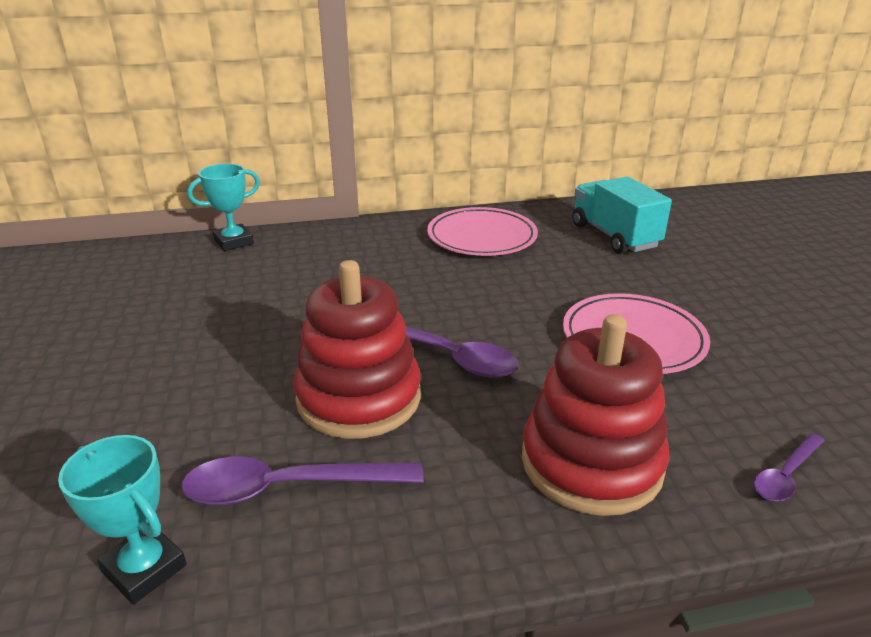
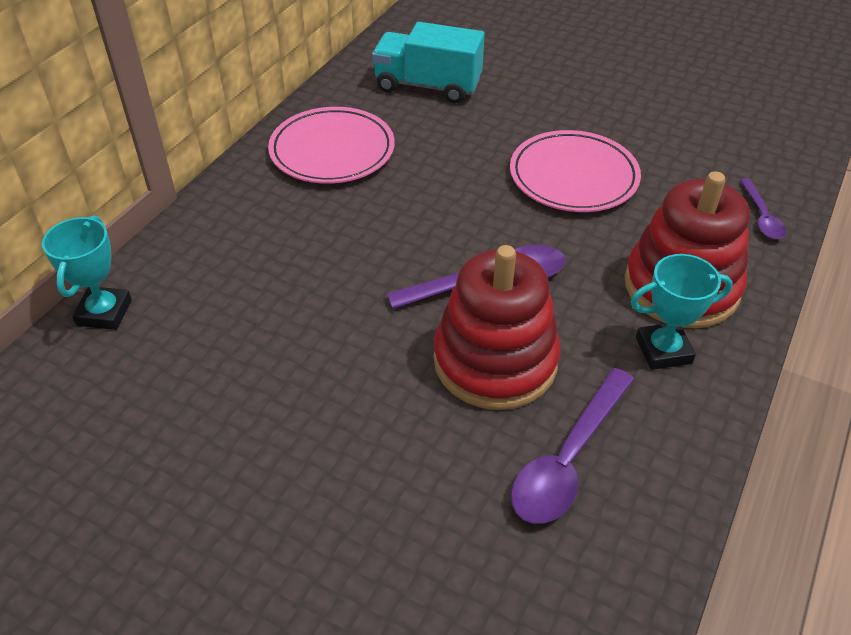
camera: 50 degrees left, 15 degrees up
(144, 568) = (588, 587): turquoise trophy -> turquoise trophy (663, 350)

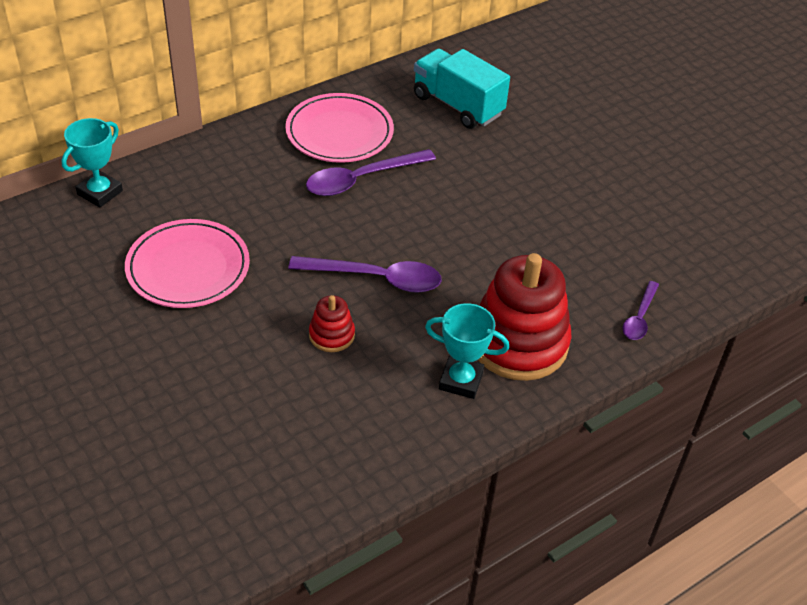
camera: 25 degrees right, 0 degrees up
(495, 361) = (331, 335): red stacking toy -> red stacking toy, size x0.46
(568, 459) = (327, 419): purple spoon -> purple spoon (361, 179)
(573, 176) = (511, 225): pink plate -> pink plate (188, 268)

